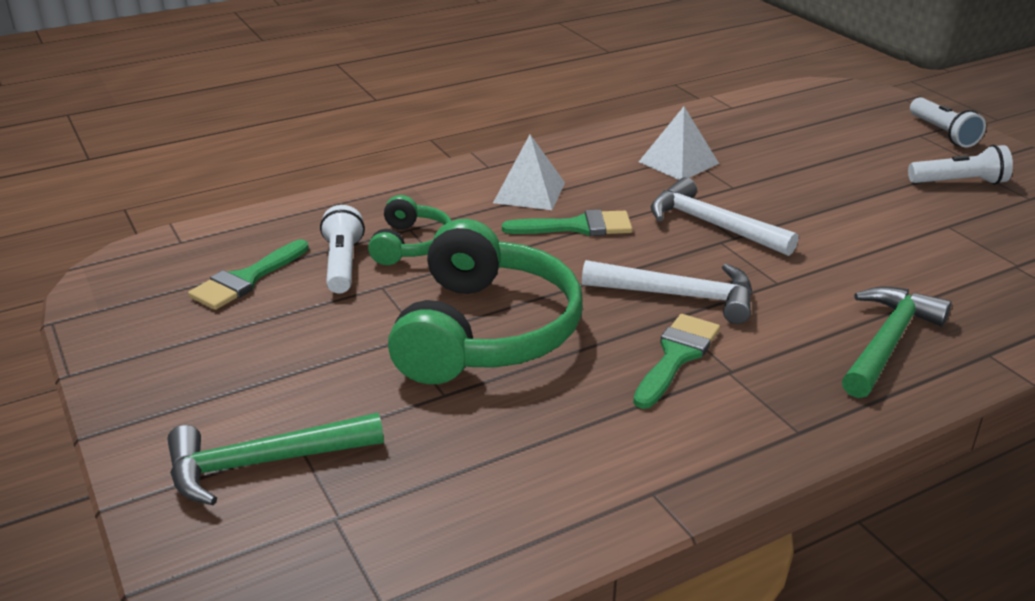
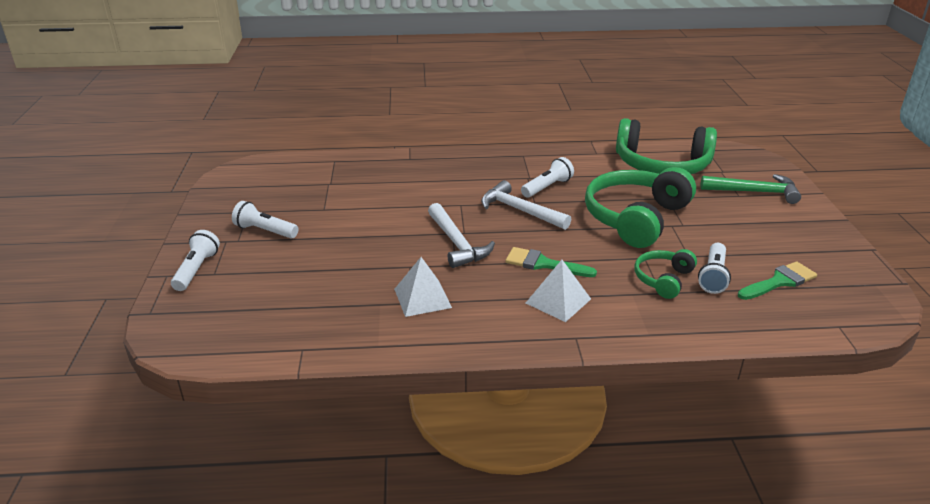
camera: 155 degrees left, 0 degrees up
(484, 494) = (661, 165): none -> green headphones
(676, 356) = (547, 187): green brush -> white flashlight
(888, 342) = (445, 171): green hammer -> none

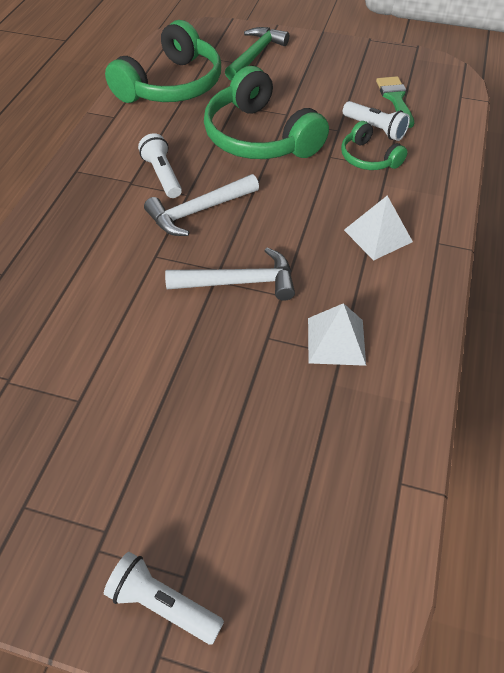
camera: 70 degrees left, 20 degrees up
(265, 231) = (98, 488): white flashlight -> none
(543, 264) = (311, 226): green brush -> none

